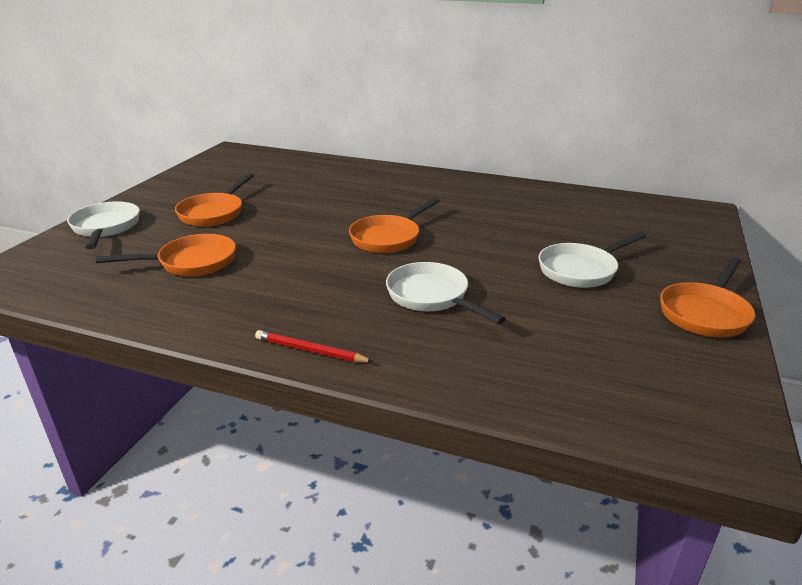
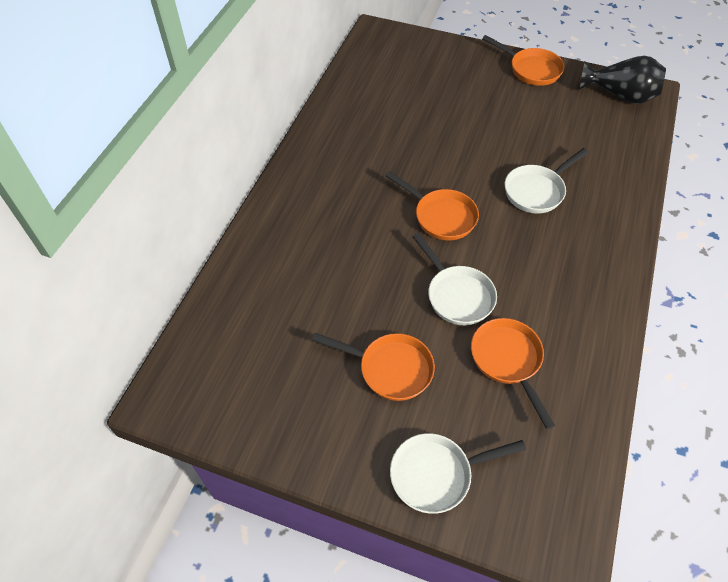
camera: 90 degrees left, 25 degrees up
(310, 350) = (620, 255): red pencil -> none
(581, 270) = (484, 110): white pan -> white pan (457, 295)
(693, 402) = (620, 95): none -> black vase

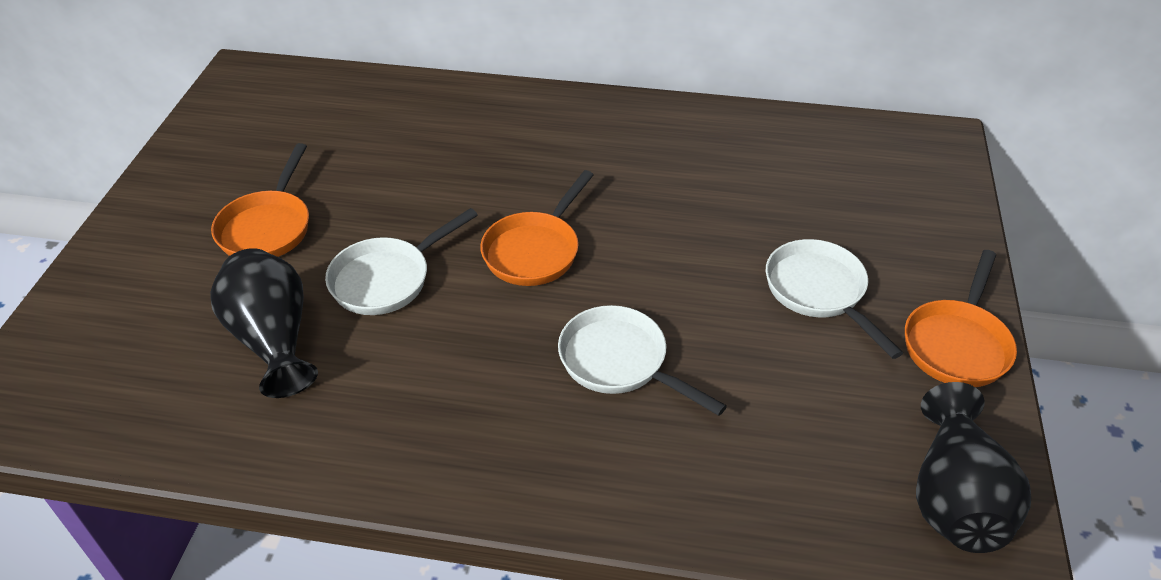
camera: 80 degrees right, 10 degrees down
(436, 474) = (116, 281): white pan -> white pan (819, 292)
(508, 361) = (274, 340): orange pan -> black vase

